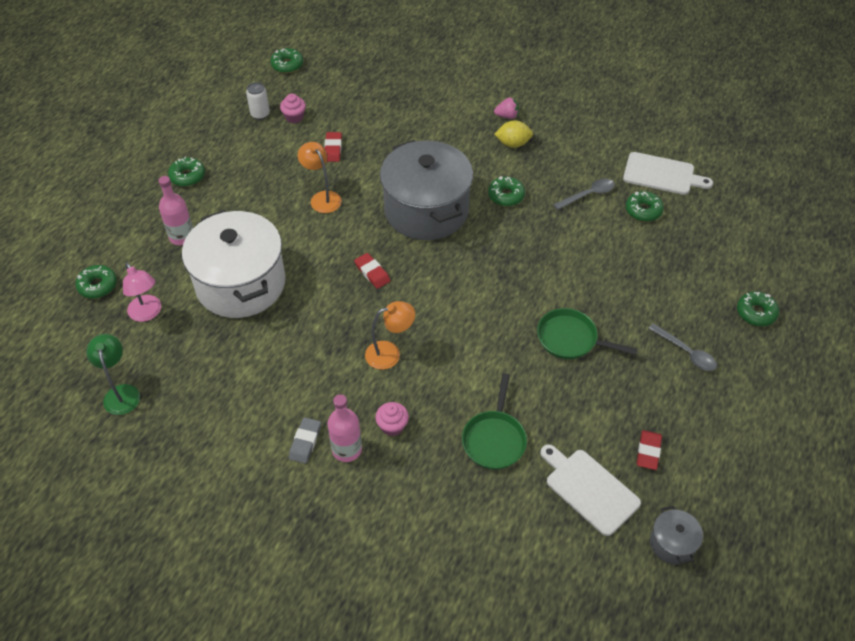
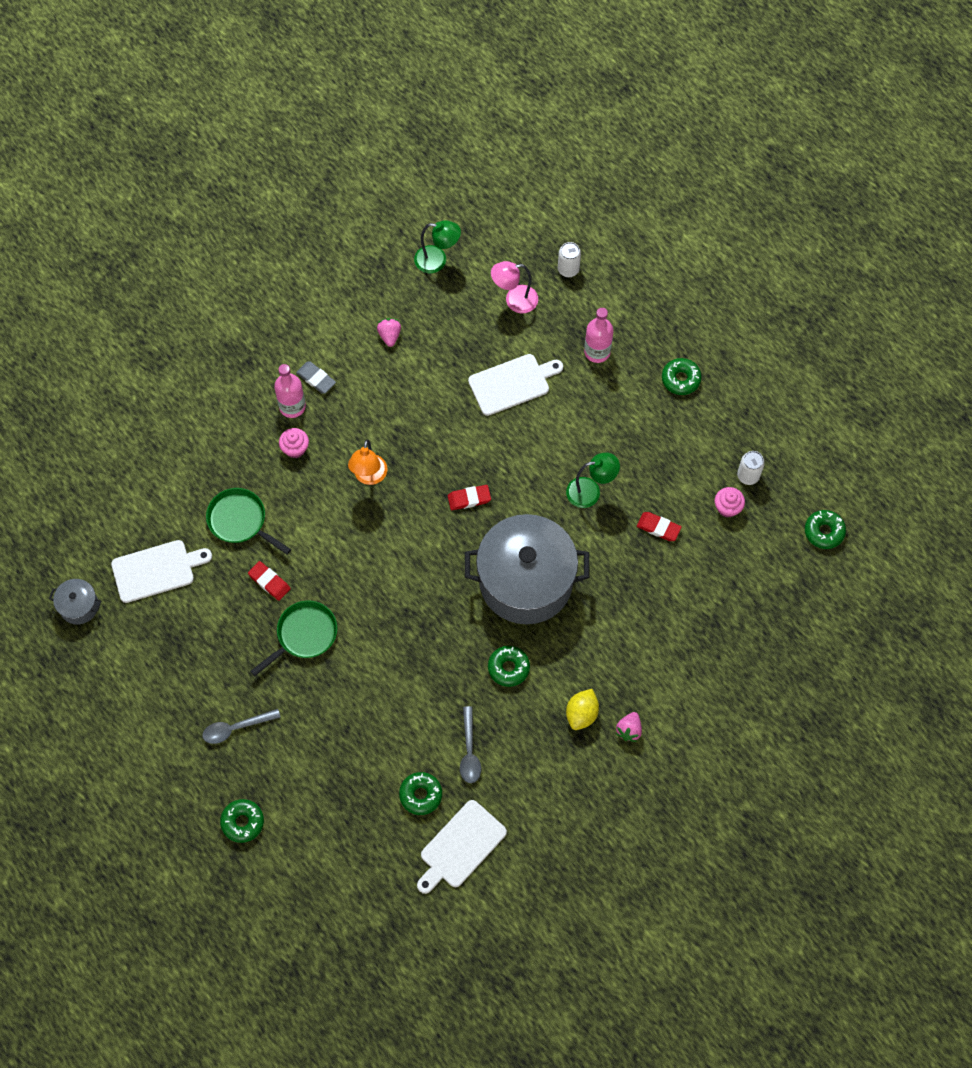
camera: 115 degrees right, 15 degrees up
(98, 285) = (568, 269): green donut -> white can
(227, 398) = (389, 336): none -> pink strawberry
(240, 284) = (512, 383): white pot -> white cutting board
(322, 198) = (590, 491): orange lamp -> green lamp
(648, 451) = (162, 635): red eraser -> red eraser (269, 582)

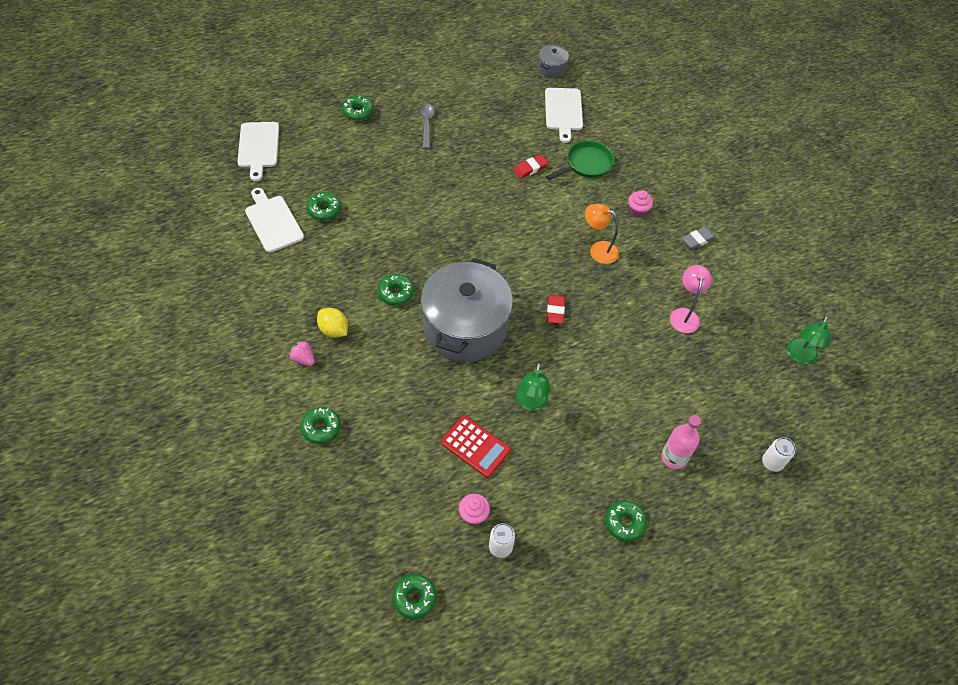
camera: 105 degrees right, 10 degrees down
(292, 406) = (676, 218): pink bottle -> none
(303, 635) = (479, 177): green pan -> none
(389, 336) = (728, 299): pink strawberry -> none
(469, 751) = (341, 248): grey spoon -> none
(512, 383) = (657, 376): white cutting board -> white cutting board (258, 147)
(514, 300) = (745, 405): pink lamp -> pink lamp (684, 315)
(658, 528) = (475, 446): red eraser -> red calculator
(698, 678) = (321, 428): none -> green donut

